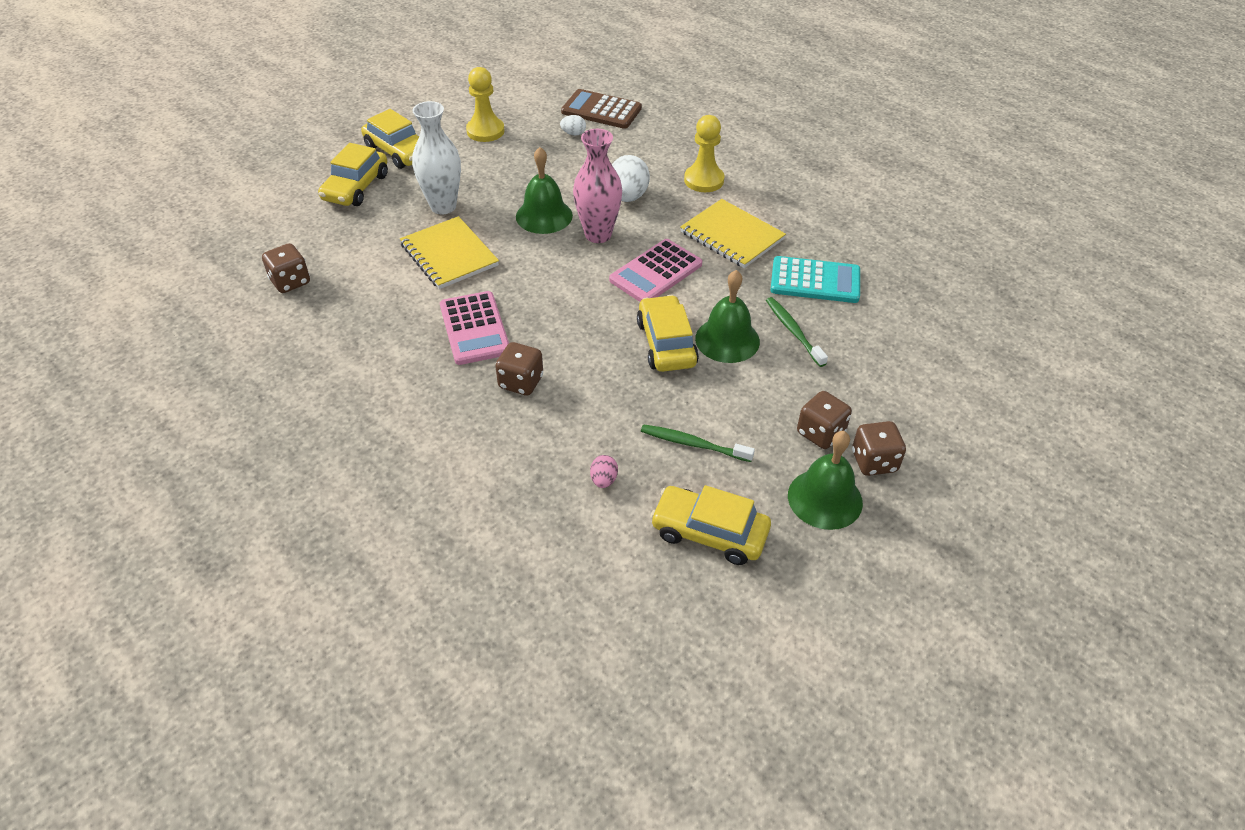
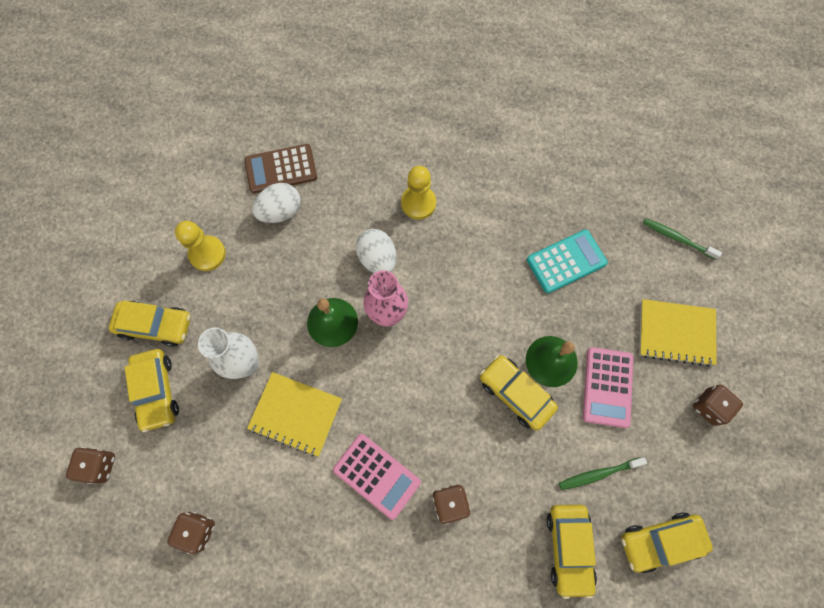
camera: 35 degrees left, 25 degrees up
(573, 133) = (281, 211): white egg -> white egg, size x2.00
(603, 480) = (568, 548): pink egg -> yellow car
(656, 272) = (457, 327): pink calculator -> pink calculator (607, 387)
(732, 236) = (481, 252): yellow notebook -> yellow notebook (675, 333)
(793, 331) = (586, 322): green toothbrush -> green toothbrush (677, 238)
(820, 433) = (664, 405): brown dice -> brown dice (99, 465)
(825, 498) = (703, 460): green bell -> none

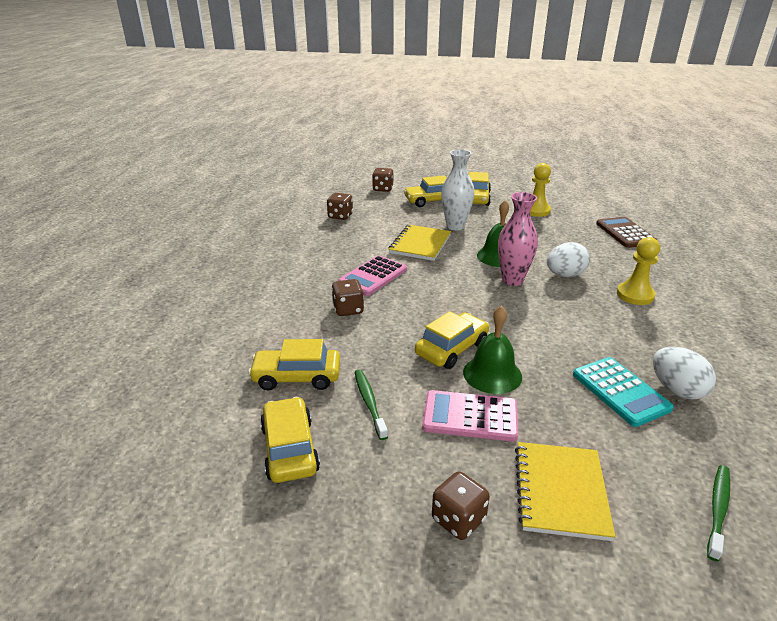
camera: 90 degrees right, 40 degrees down
(281, 211) = (586, 234): white egg -> white egg (676, 390)

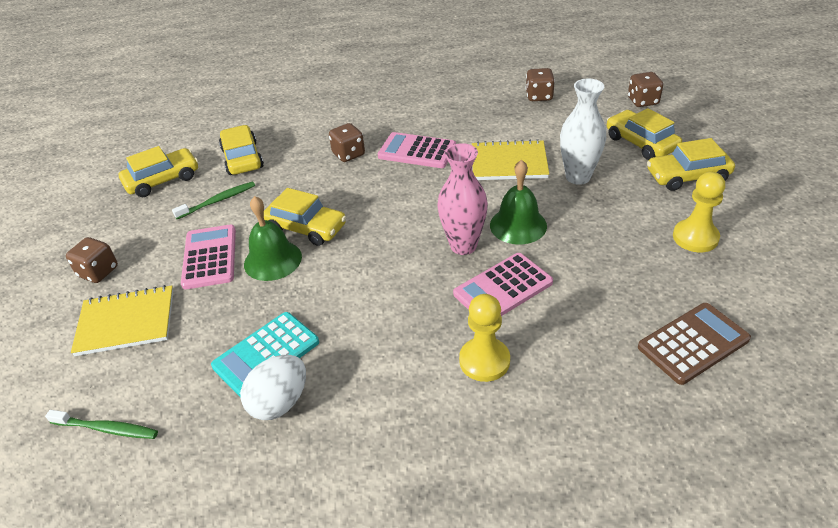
camera: 75 degrees right, 10 degrees up
(565, 275) = (503, 288): white egg -> pink calculator

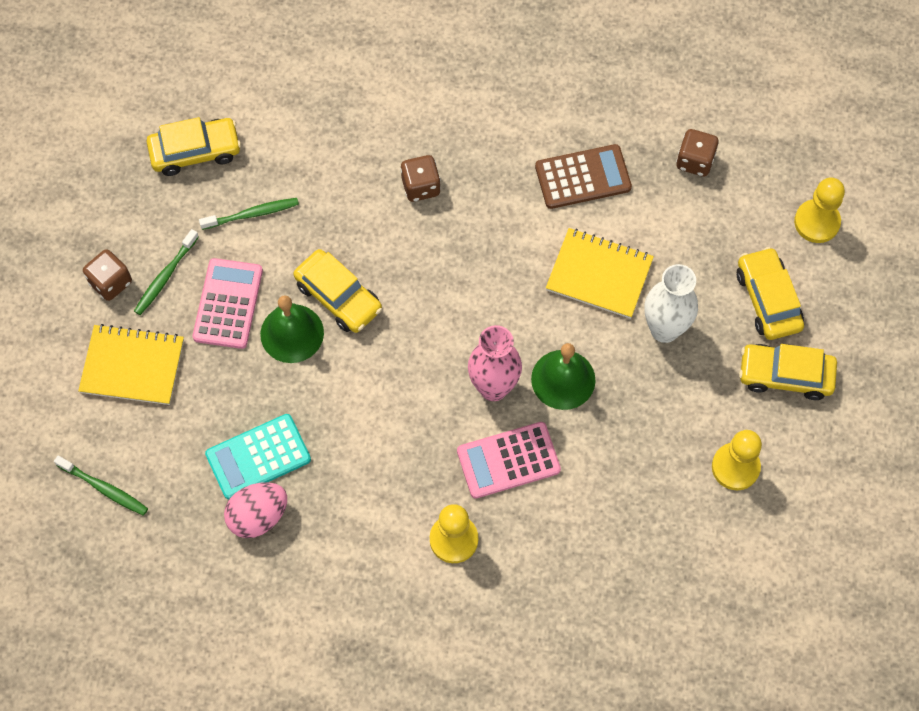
camera: 15 degrees right, 25 degrees up
(149, 255) = (165, 276): none -> green toothbrush
(242, 158) = (294, 145): yellow car -> none
(279, 402) = (258, 516): white egg -> pink egg
(417, 151) = (502, 212): pink calculator -> none
(642, 101) = (817, 222): brown dice -> yellow pawn
(693, 343) = (651, 591): brown calculator -> brown calculator (583, 177)

